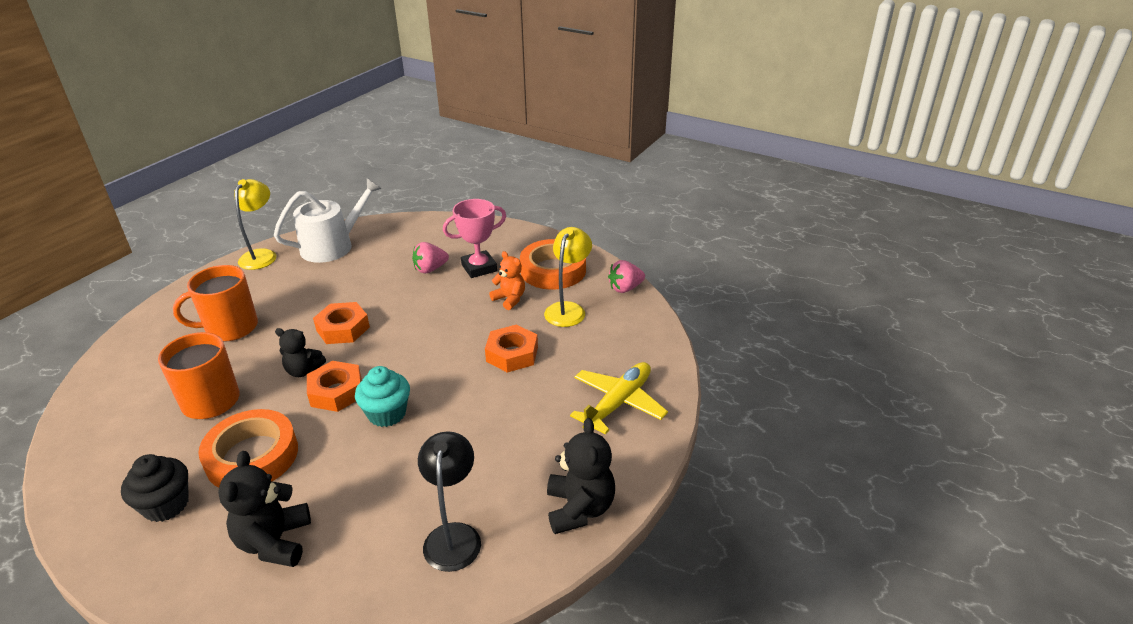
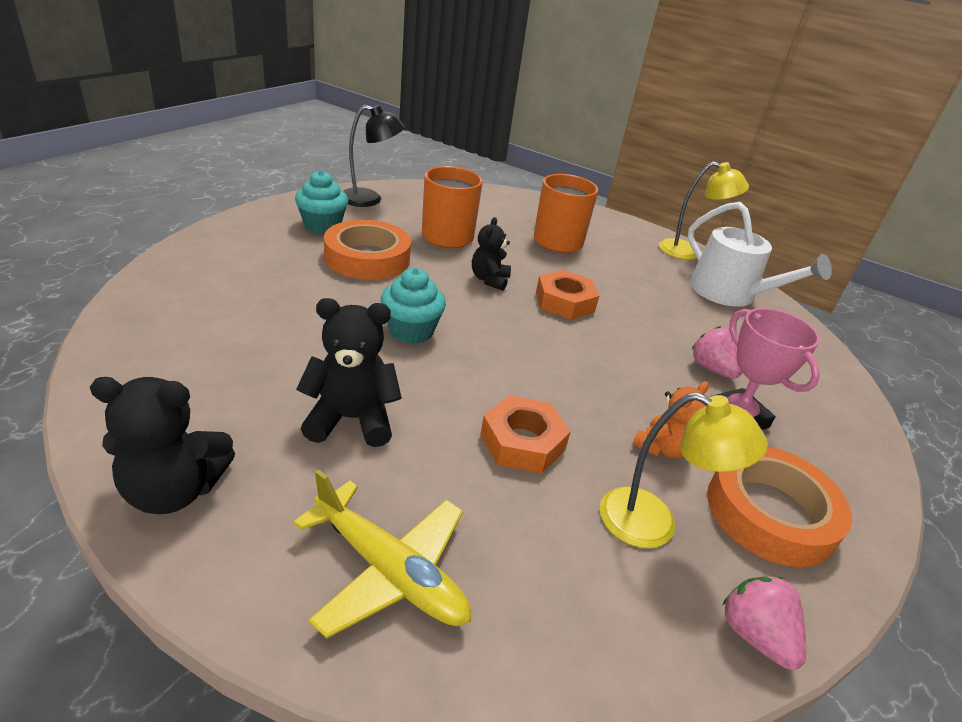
camera: 85 degrees right, 0 degrees up
(166, 505) = (322, 226): black cupcake -> turquoise cupcake
(274, 542) = (252, 271): black teddy bear -> black teddy bear (351, 419)
(336, 392) = (453, 299): orange nut -> none
(453, 535) = (196, 373): black lamp -> black lamp (369, 199)

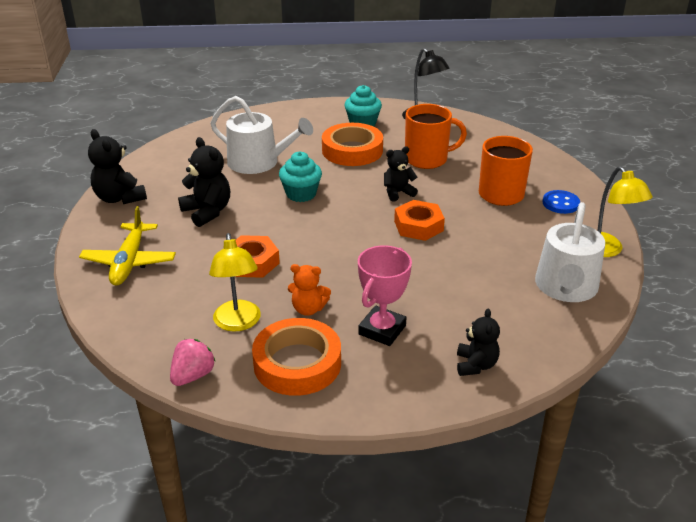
camera: 60 degrees right, 0 degrees up
(291, 320) = (259, 162): none -> white watering can
(601, 230) = (560, 203): none -> blue button
(712, 369) = (429, 306): pink strawberry -> none
(823, 394) = (476, 365): none -> black teddy bear

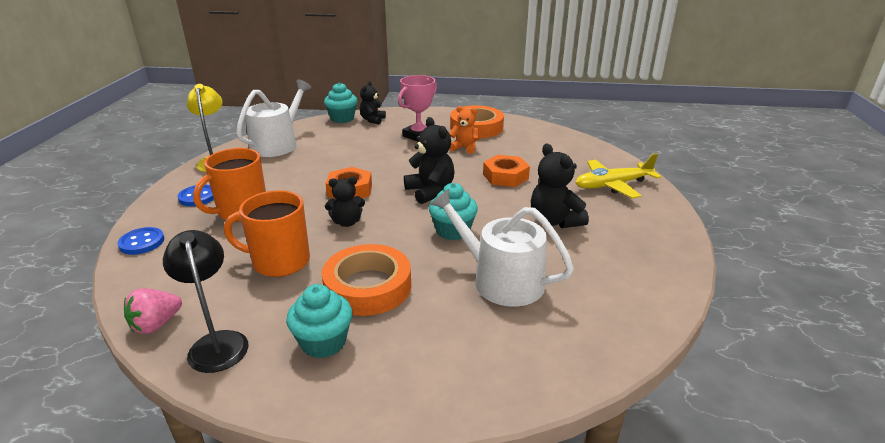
camera: 170 degrees left, 5 degrees down
(119, 198) = (662, 246): black teddy bear -> black teddy bear (430, 192)
(129, 262) = (612, 185): yellow plane -> yellow plane turned 120 degrees counterclockwise
(193, 375) = (539, 128): pink strawberry -> pink strawberry (156, 325)
(238, 323) = (514, 145): yellow lamp -> none
(528, 363) = (342, 118): none -> turquoise cupcake
(548, 162) = (142, 242): none -> blue button

